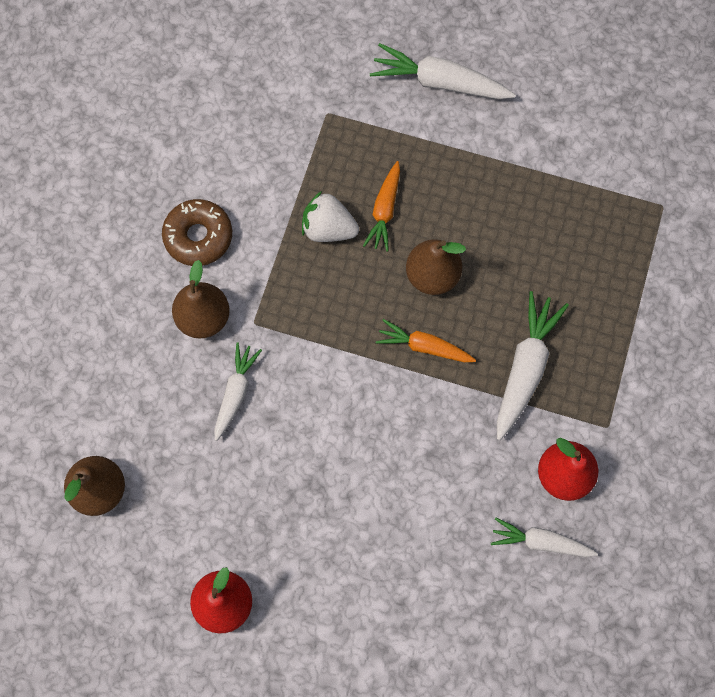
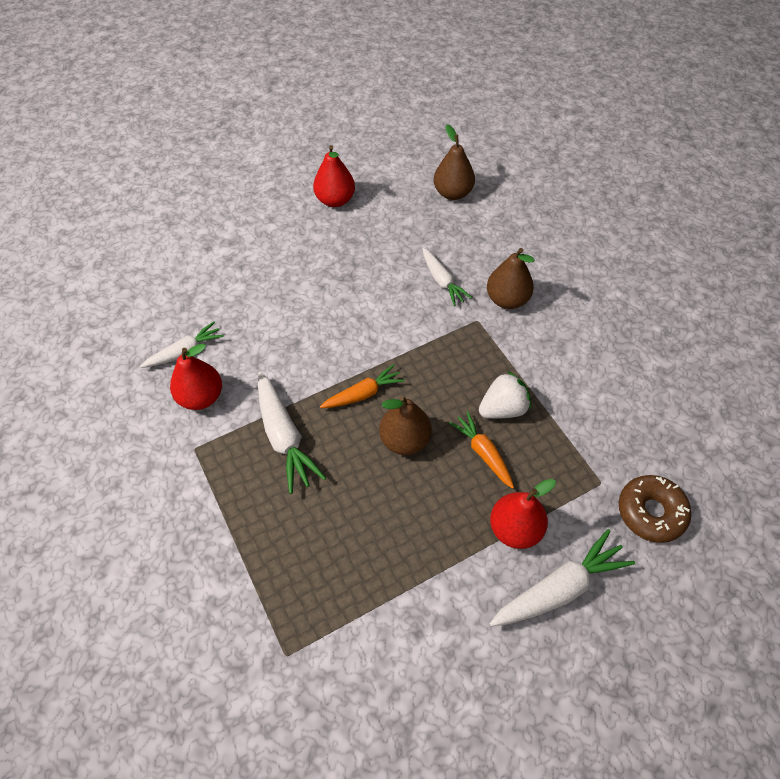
camera: 135 degrees right, 15 degrees down
(198, 236) = (568, 335): brown donut -> brown donut (651, 512)
(425, 141) = (515, 529): none -> red pear

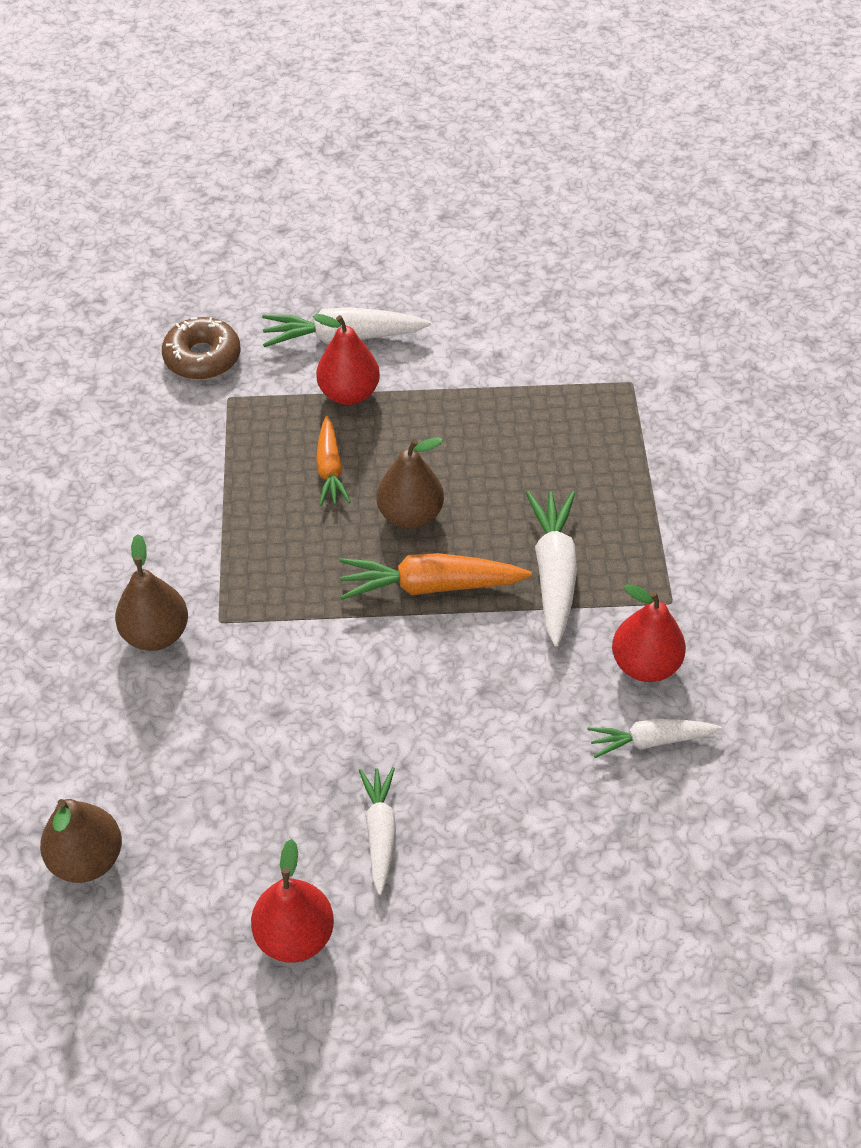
camera: 155 degrees left, 5 degrees down
(363, 393) = (429, 586): orange carrot -> orange carrot, size x1.54
(442, 281) = (224, 699): white carrot -> white carrot (380, 832)
(503, 408) = (272, 504): white strawberry -> none

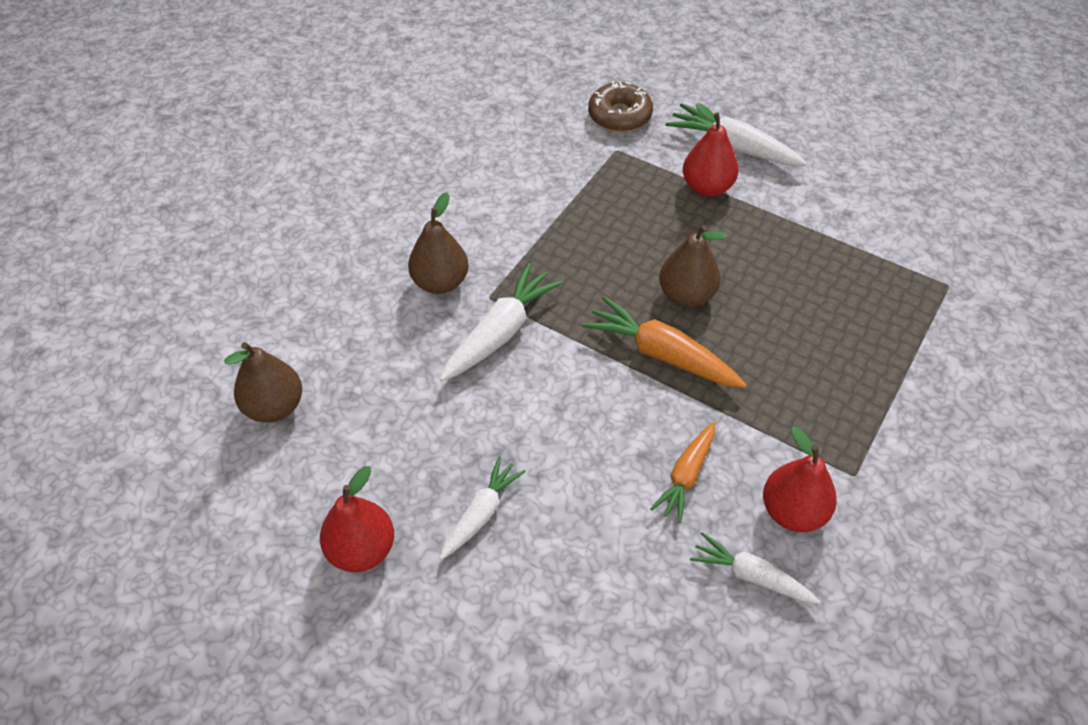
camera: 35 degrees right, 0 degrees up
(330, 469) = (651, 233): orange carrot -> orange carrot (686, 476)
(554, 572) = (769, 397): white carrot -> white carrot (501, 332)

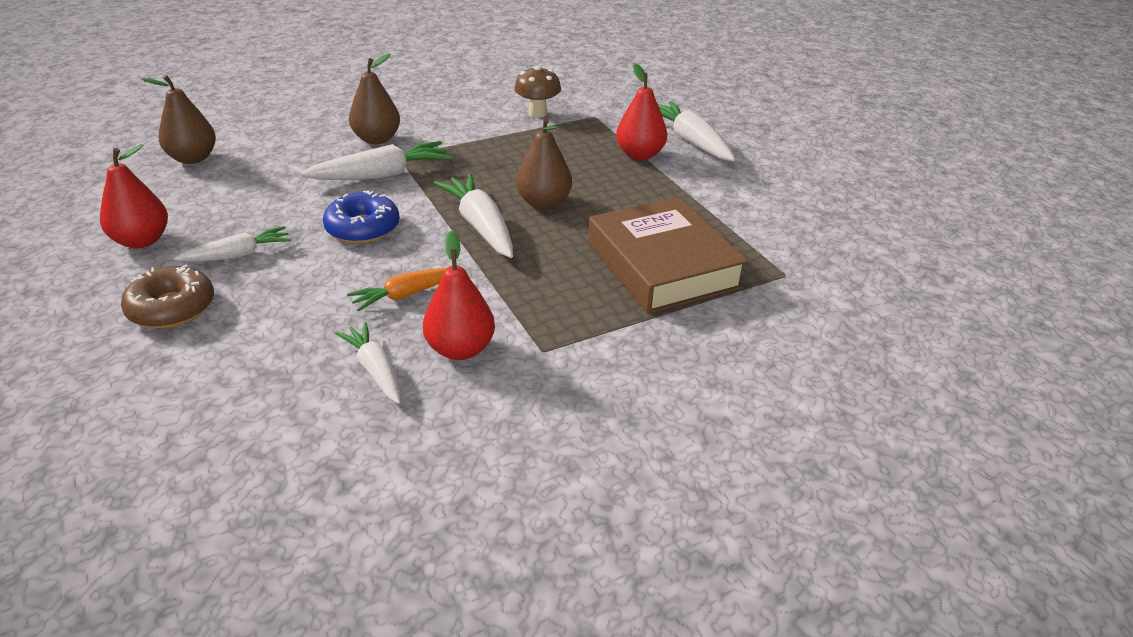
camera: 30 degrees right, 15 degrees down
(559, 169) = (537, 113): none -> brown mushroom
(560, 414) = (363, 228): none -> blue donut
(619, 116) = (620, 101): brown donut -> brown donut (172, 308)
(661, 354) = (480, 225): orange carrot -> white carrot
(852, 324) = (662, 265): none -> brown book

